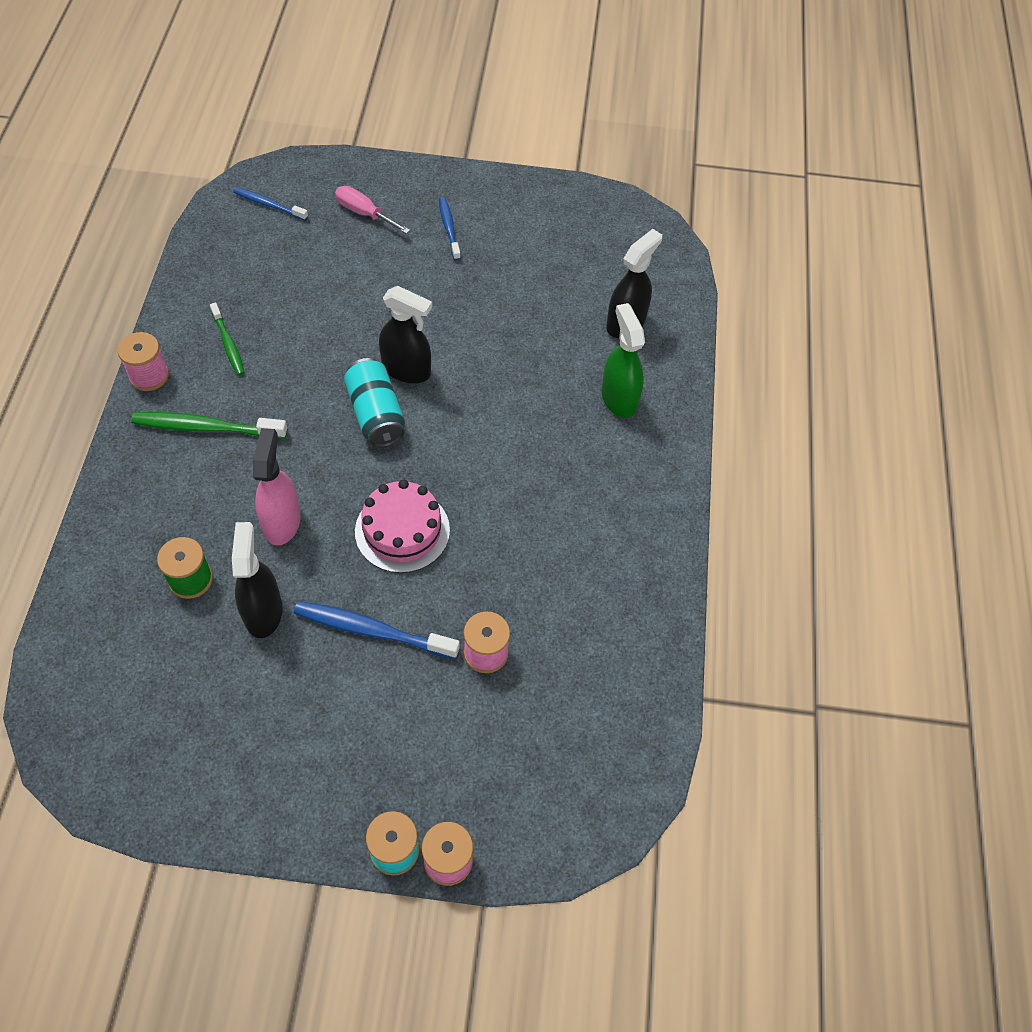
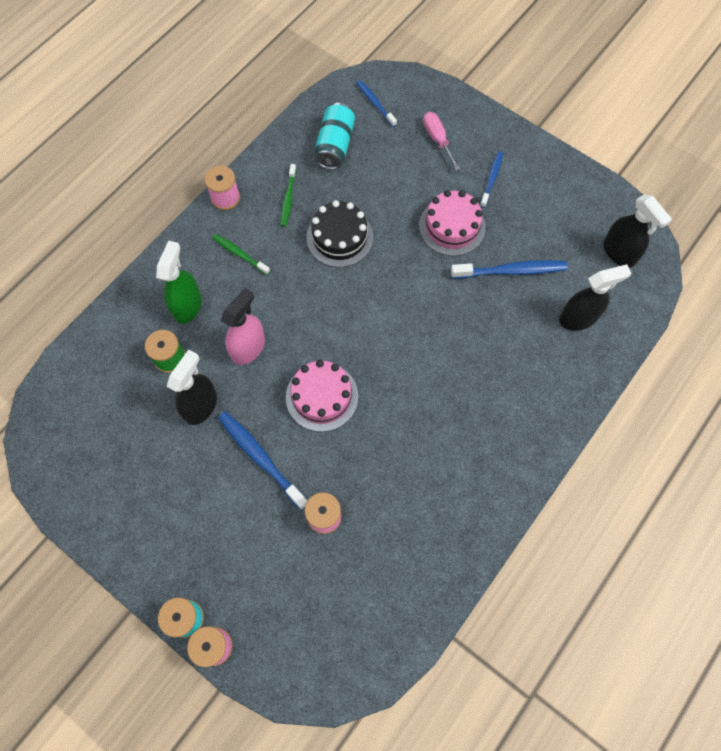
camera: 35 degrees right, 10 degrees up
(206, 428) = (240, 254): green toothbrush -> green toothbrush, size x0.61
(316, 358) = (339, 237): none -> black cake
(376, 414) = (355, 300): turquoise can -> turquoise can (335, 145)
(406, 370) = (395, 277): black spray bottle -> black spray bottle (619, 253)
(436, 293) = (452, 226): none -> pink cake
(528, 309) = (511, 271): none -> blue toothbrush
(619, 398) = (535, 376): green spray bottle -> green spray bottle (187, 306)

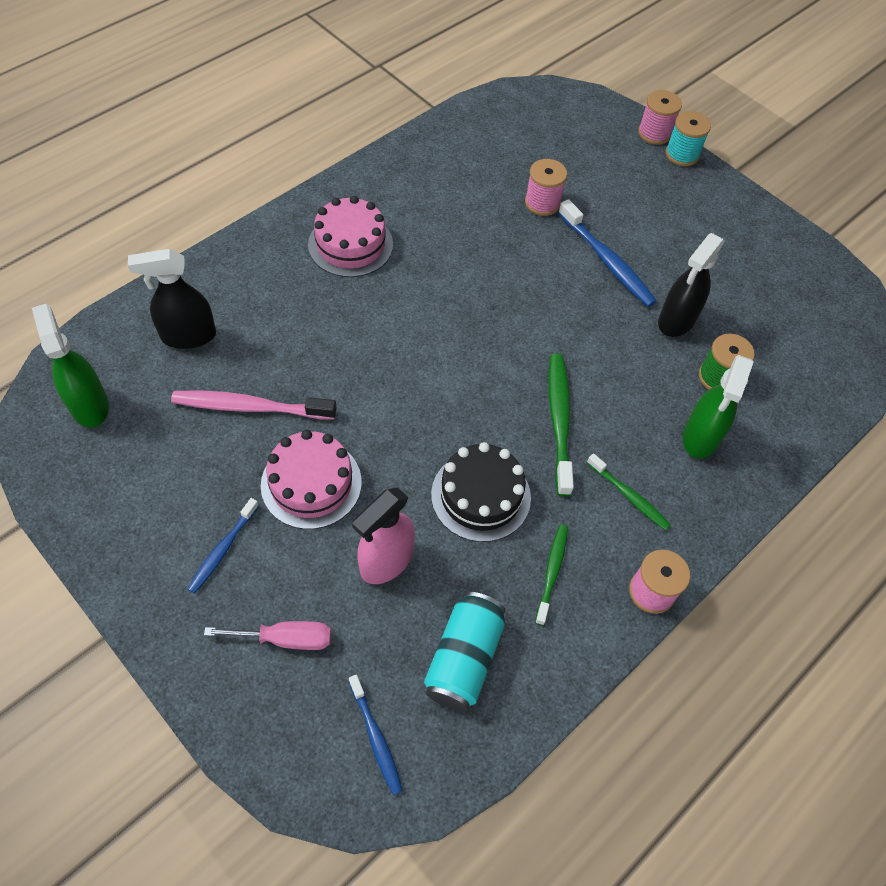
camera: 175 degrees left, 10 degrees down
(248, 348) = (618, 372): pink spray bottle -> pink spray bottle (386, 561)
(291, 300) = (559, 421): none -> green toothbrush
(322, 396) = (531, 306): pink cake -> pink cake (350, 244)
(437, 139) = (286, 639): pink screwdriver -> pink screwdriver turned 75 degrees counterclockwise
(511, 271) = (250, 407): blue toothbrush -> pink toothbrush
(619, 253) = (89, 405): black spray bottle -> green spray bottle

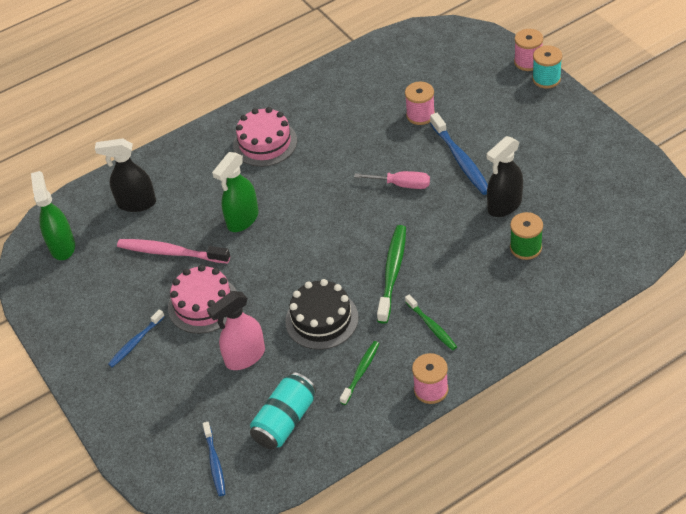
camera: 20 degrees right, 10 degrees down
(286, 639) = (167, 399): pink screwdriver -> pink screwdriver (402, 185)
(700, 437) = (499, 289): green spray bottle -> green spray bottle (242, 219)

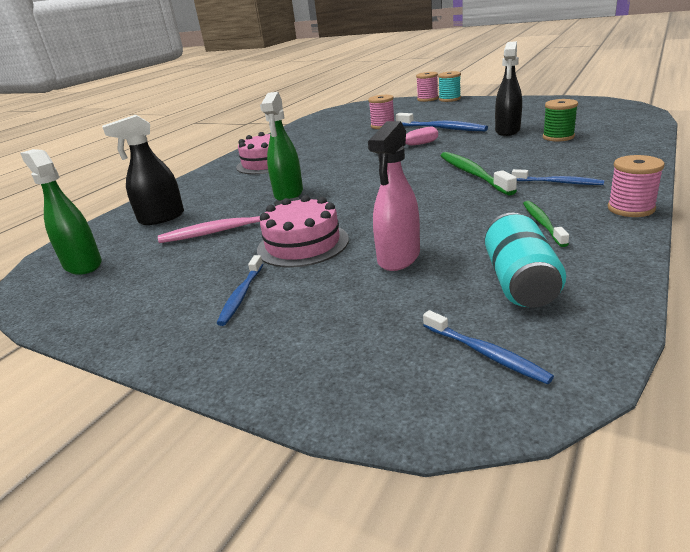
camera: 30 degrees left, 20 degrees down
(321, 319) = (448, 212): black cake -> none
(431, 326) = (558, 182): green toothbrush -> blue toothbrush

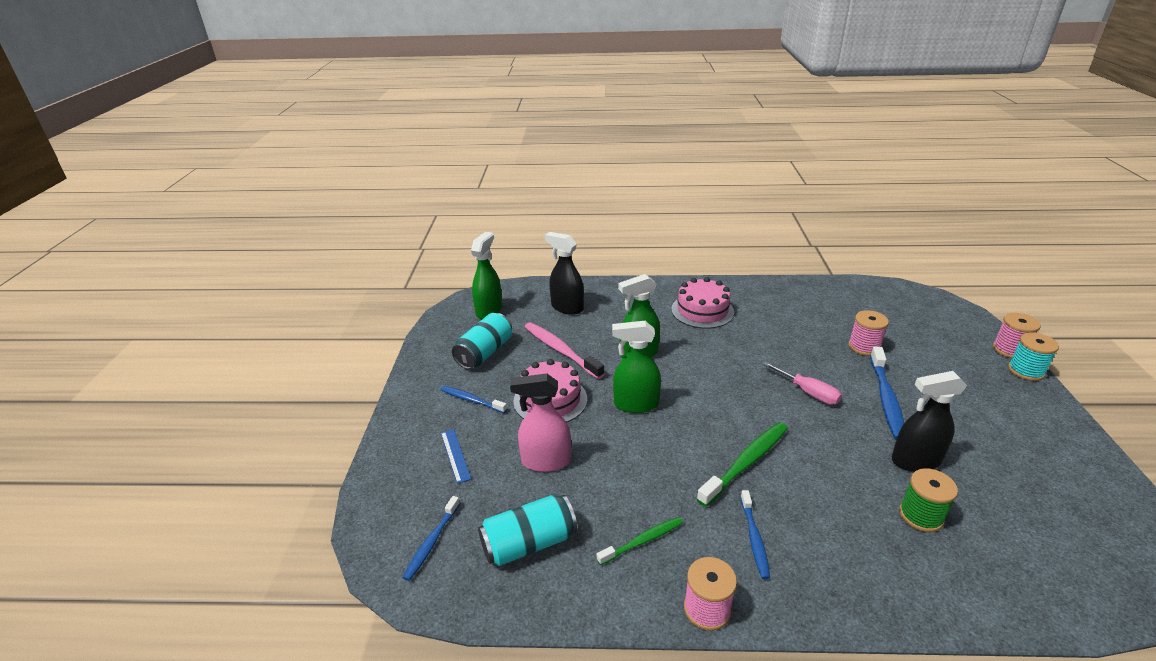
camera: 60 degrees right, 5 degrees up
(162, 276) = (484, 353): none -> turquoise can
(241, 295) = (471, 400): blue toothbrush -> blue toothbrush turned 45 degrees clockwise
(334, 318) = (455, 455): none -> blue ruler
(358, 204) = (635, 404): none -> green spray bottle

